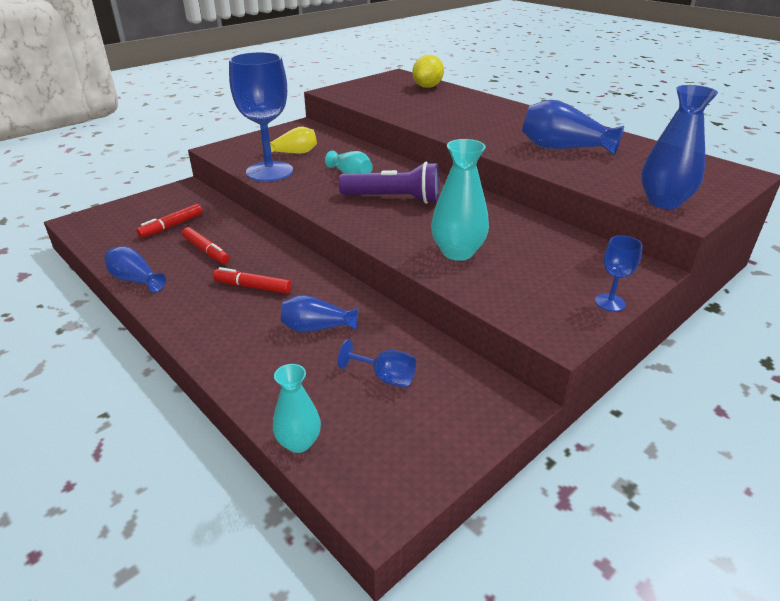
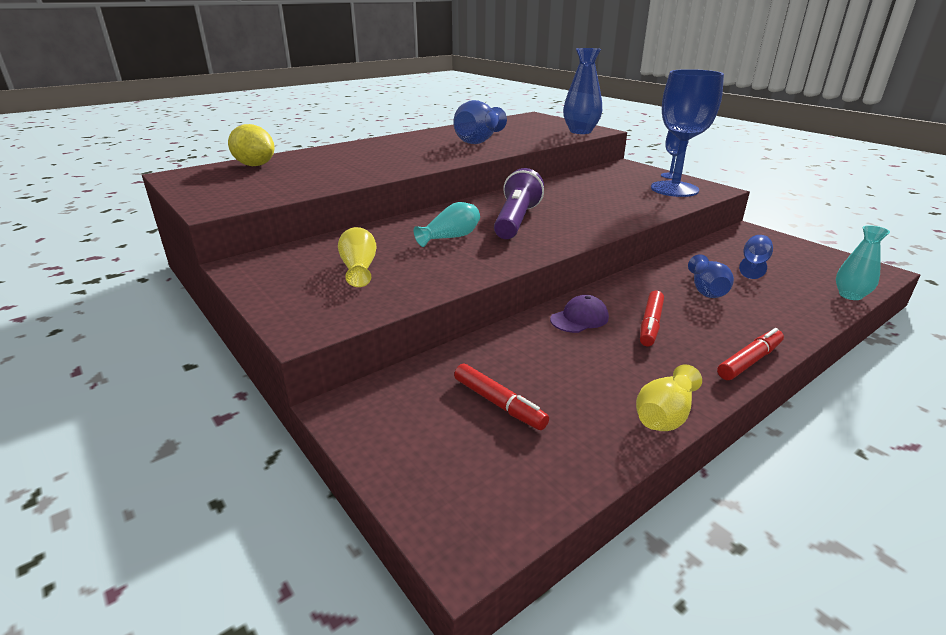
camera: 85 degrees left, 5 degrees down
(135, 280) = (665, 415): blue vase -> yellow vase
(206, 251) = (575, 363): red marker -> red marker (749, 361)
(268, 255) = (579, 318): none -> purple cap
(269, 172) = (423, 283): blue goblet -> blue goblet (674, 189)
(457, 252) = (619, 205): turquoise vase -> none

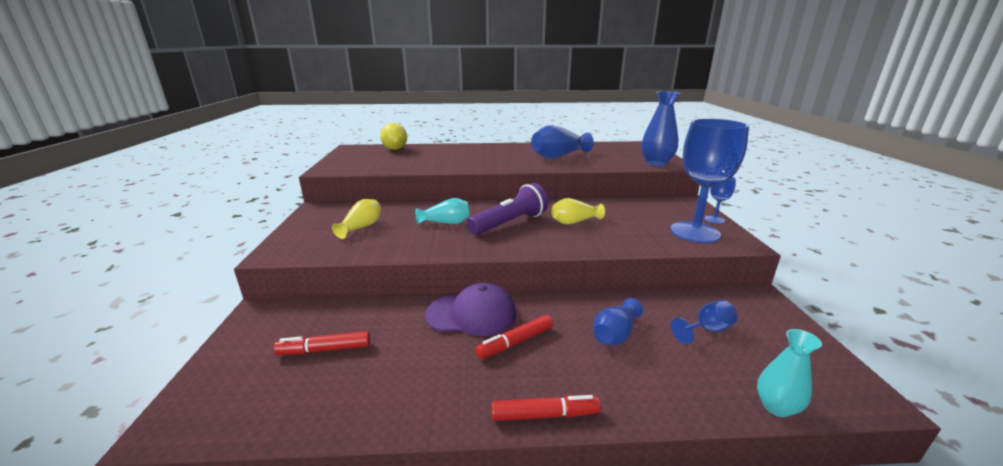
camera: 35 degrees right, 5 degrees down
(498, 403) = (325, 349): red marker -> red marker turned 90 degrees clockwise
(579, 318) = (471, 314): purple cap -> purple cap, size x1.67
(665, 415) = (402, 419): yellow vase -> yellow vase (575, 222)

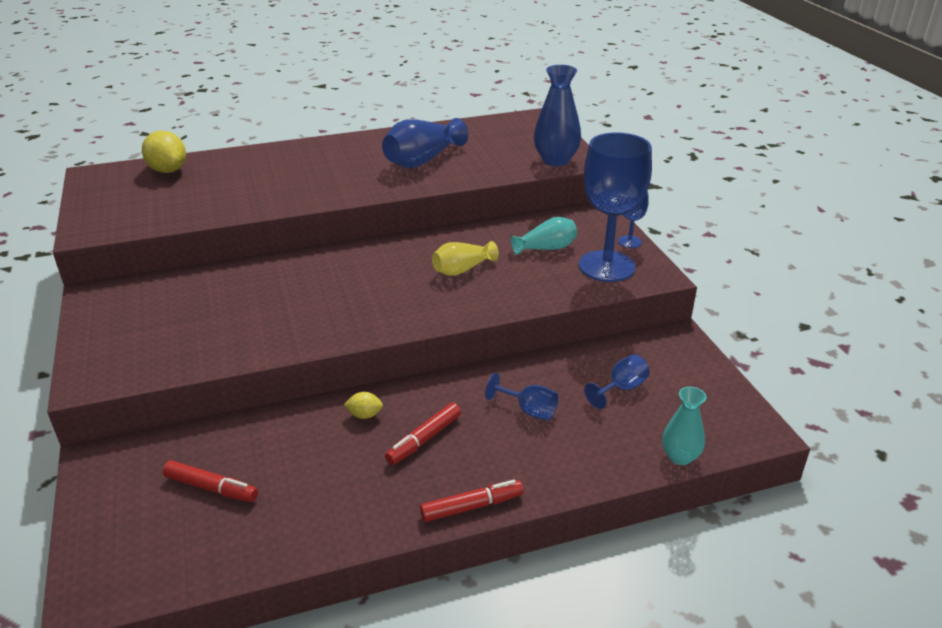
camera: 15 degrees left, 10 degrees up
(325, 349) = (211, 488): red marker -> red marker turned 135 degrees counterclockwise
(361, 227) = (181, 320): yellow vase -> none
(446, 223) = (295, 295): turquoise vase -> turquoise vase (546, 248)
(471, 314) = (364, 415): purple cap -> yellow lemon
(509, 223) = (380, 284): purple flashlight -> none
(615, 334) = (528, 410): blue vase -> blue goblet

